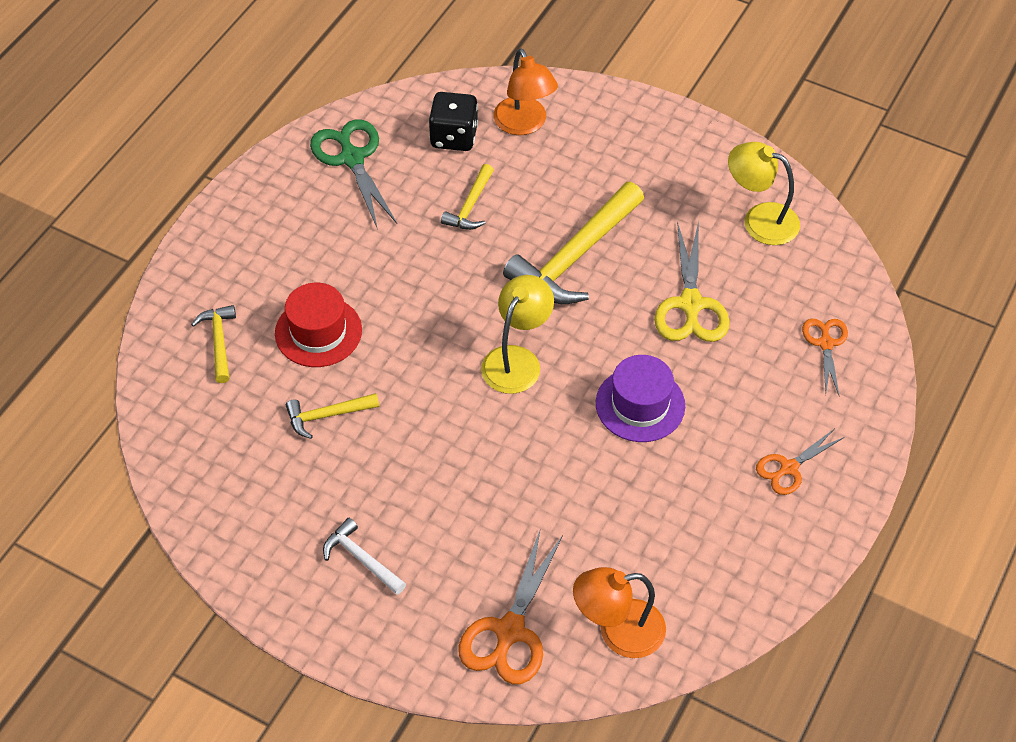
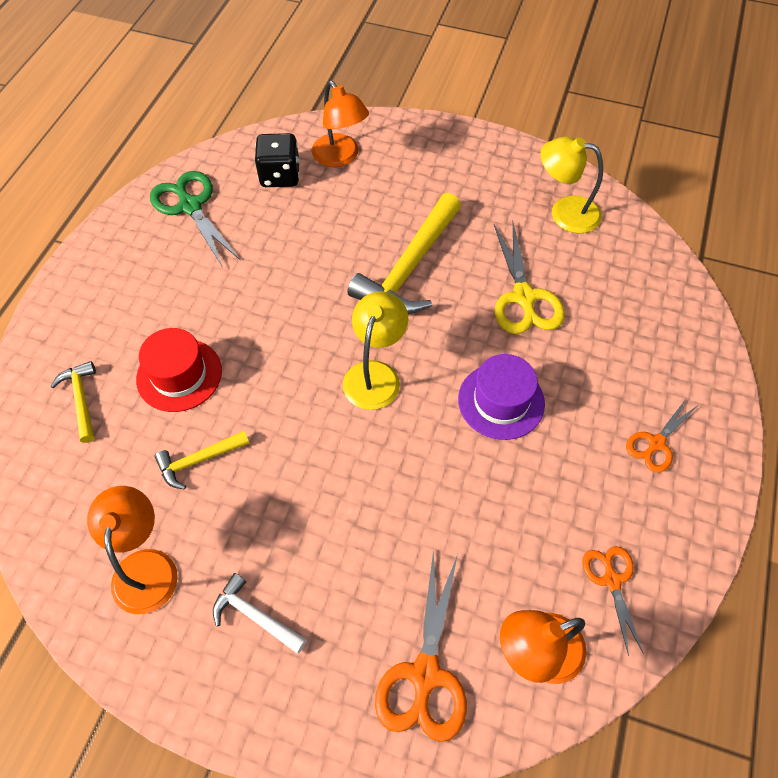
camera: 10 degrees left, 5 degrees up
(265, 501) = (145, 566): none -> orange lamp
(470, 206) = (305, 234): yellow hammer -> none
(825, 343) = (654, 316): orange scissors -> orange scissors (611, 580)

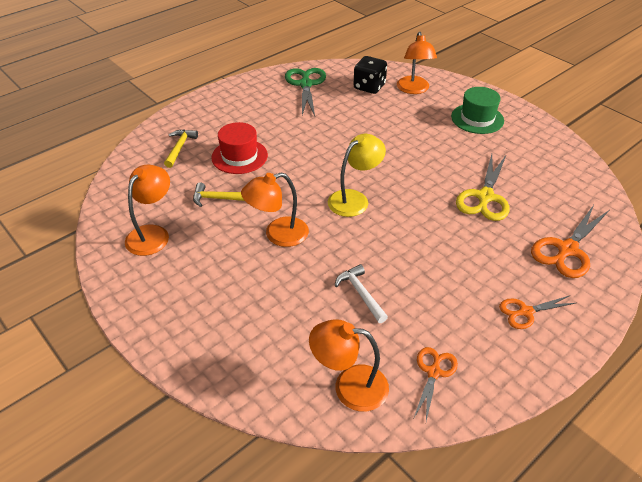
camera: 30 degrees right, 15 degrees down
(255, 616) = (192, 283): white hammer -> white hammer (361, 294)
(315, 479) = (278, 235): none -> orange lamp
(409, 268) = (417, 156): yellow hammer -> none
(425, 675) = (268, 361): orange scissors -> orange scissors (567, 250)
(446, 175) = (477, 118): none -> green hat
(501, 401) = (427, 244): purple hat -> none
(564, 212) = (549, 164): yellow lamp -> none

